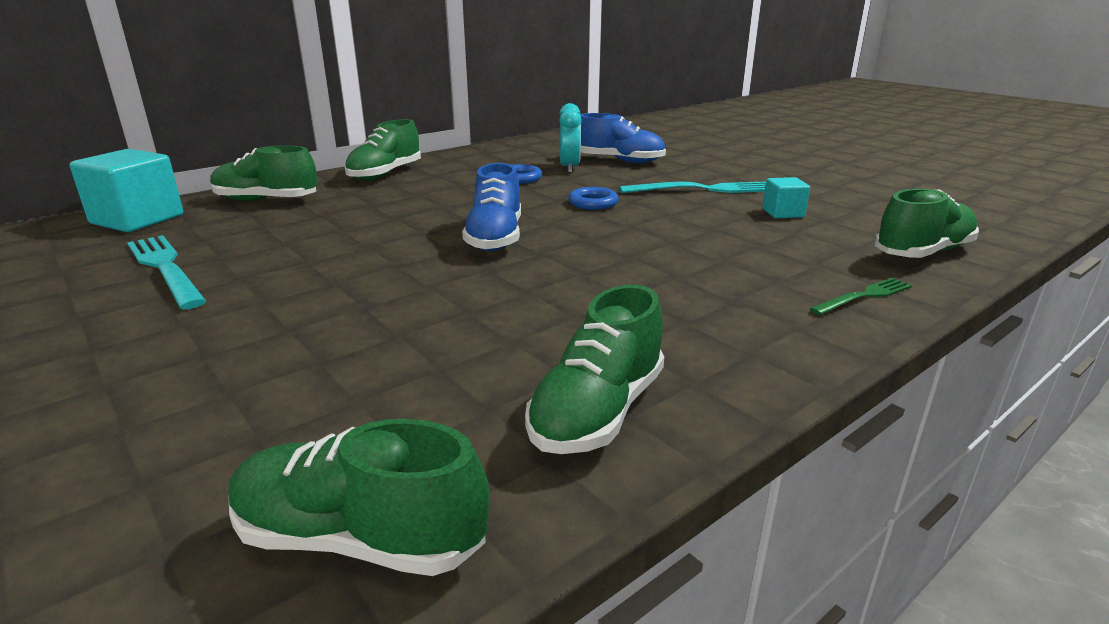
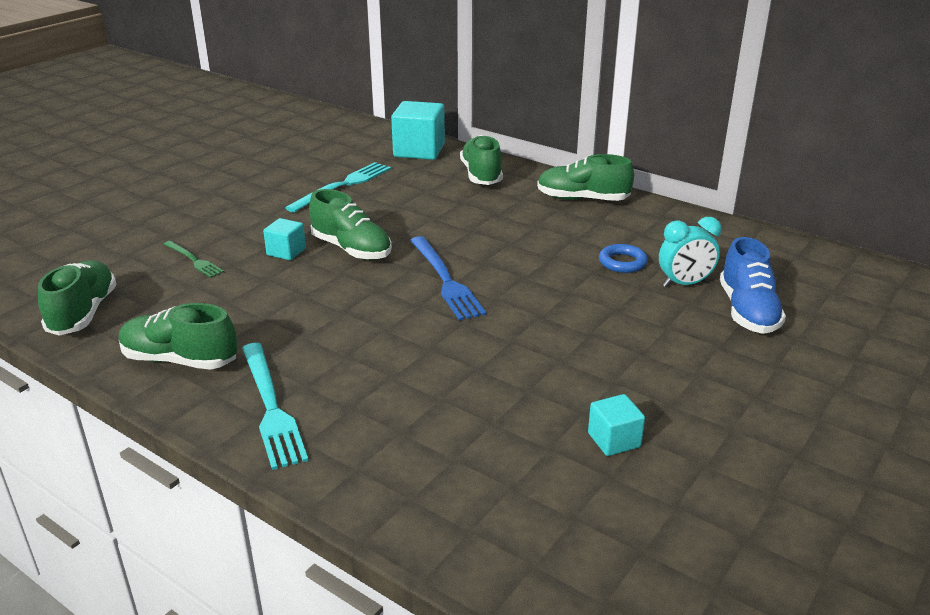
camera: 75 degrees right, 5 degrees up
(328, 317) = (286, 252): none -> turquoise cube
(495, 238) = (445, 280): blue shoe -> blue fork
(593, 203) = (568, 313): blue ring -> none
(703, 189) = (669, 378): turquoise fork -> turquoise fork (271, 407)
(864, 296) = (380, 485): green fork -> green fork (194, 260)
(922, 252) = (524, 546): green shoe -> green shoe (351, 249)

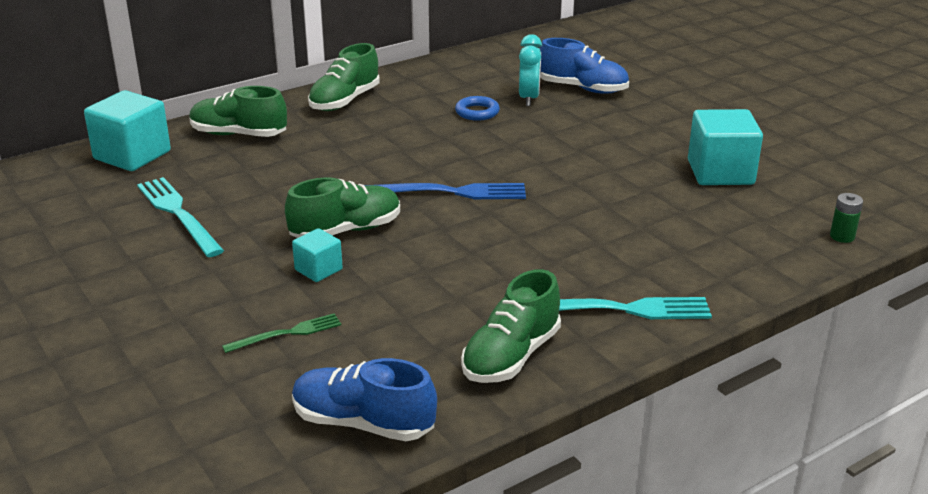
camera: 70 degrees left, 0 degrees up
(83, 313) = (363, 423): green shoe -> blue shoe
(508, 567) = (842, 236): none -> green battery
(614, 440) = (720, 172): turquoise cube -> turquoise cube, size x1.88

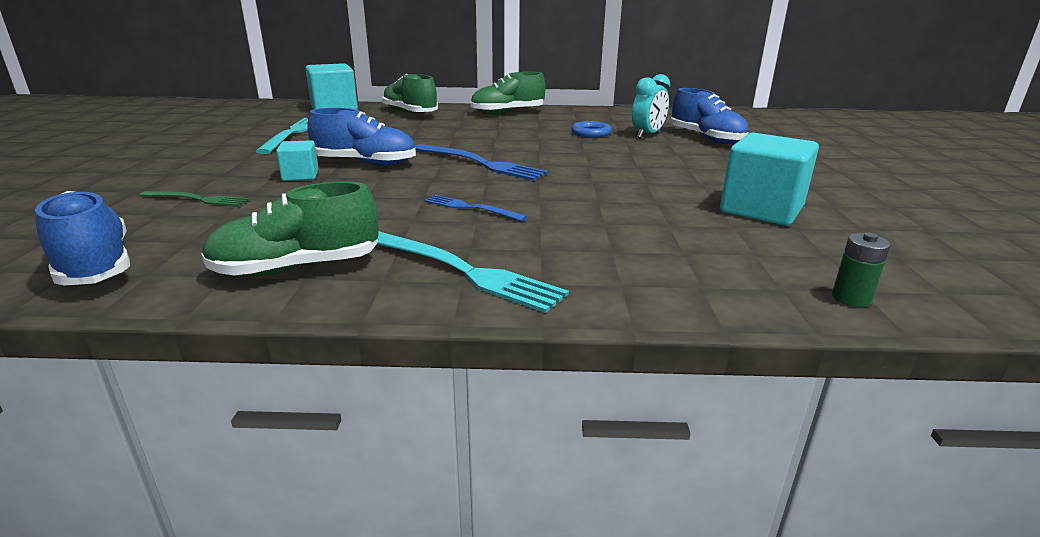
camera: 35 degrees right, 5 degrees down
(346, 230) = (365, 163): green shoe -> blue shoe
(529, 250) = (471, 208): none -> blue fork

